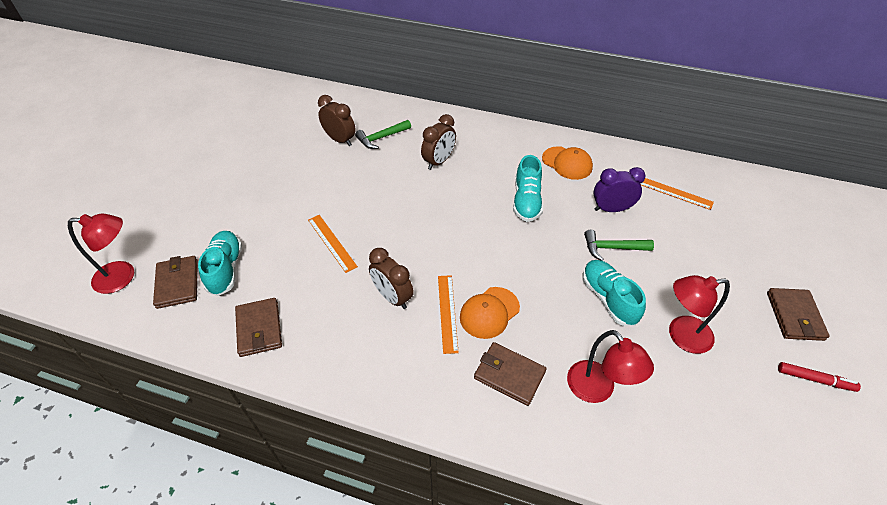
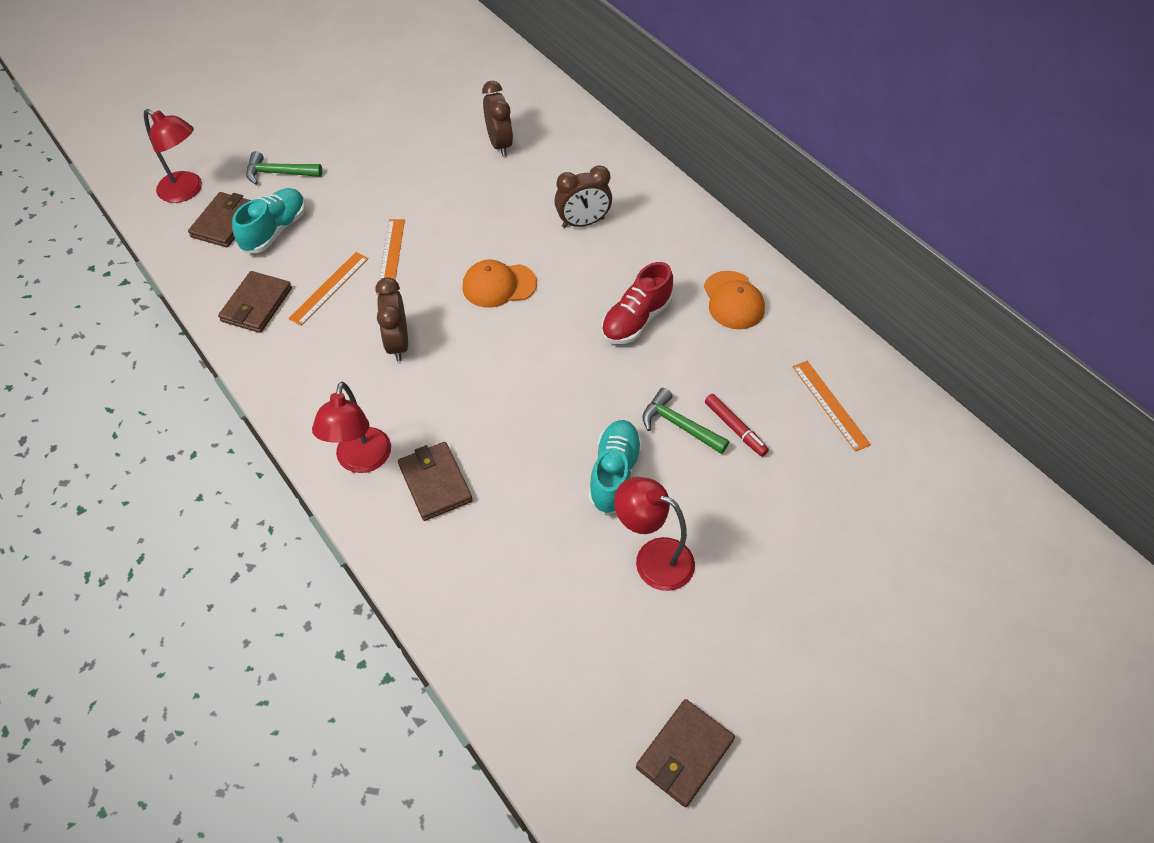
camera: 35 degrees right, 5 degrees up
(381, 138) = (546, 163): green hammer -> green hammer (278, 173)
(447, 312) = (435, 389): orange ruler -> orange ruler (329, 288)
(489, 312) = (475, 413): orange cap -> orange cap (499, 285)
(526, 201) = (636, 320): turquoise shoe -> red shoe
(597, 390) = (505, 551): red lamp -> red lamp (361, 461)
(611, 209) = (727, 382): purple clock -> none
(794, 316) = (814, 623): brown wallet -> brown wallet (684, 754)
(815, 379) = (755, 695): red marker -> red marker (735, 428)

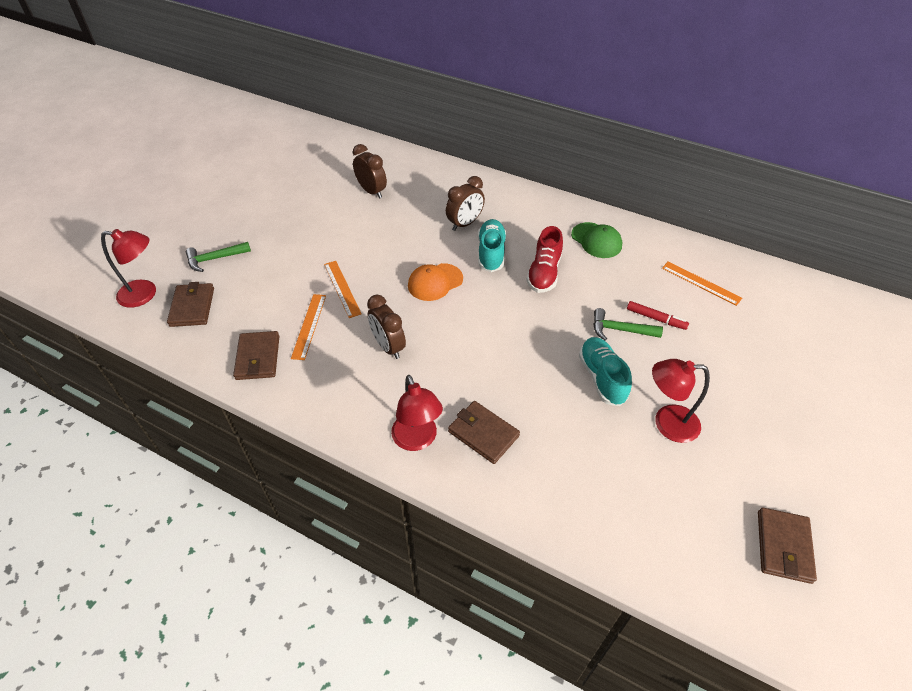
camera: 25 degrees left, 5 degrees down
(275, 230) = (238, 300): turquoise shoe -> turquoise shoe (491, 253)
(733, 300) = (596, 240): orange cap -> green cap

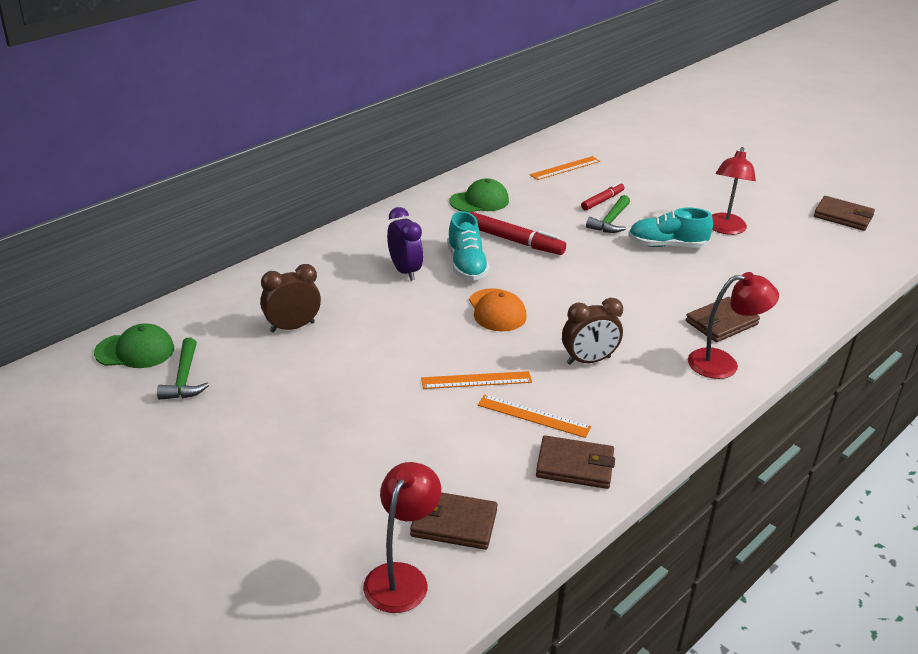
camera: 75 degrees left, 15 degrees down
(214, 259) = (356, 492): green hammer -> green hammer (184, 379)
(324, 142) = (135, 351): none -> green cap
(465, 224) = (404, 271): brown clock -> purple clock
(491, 253) = (466, 265): turquoise shoe -> turquoise shoe turned 120 degrees counterclockwise
(544, 273) = (514, 241): red shoe -> red marker

